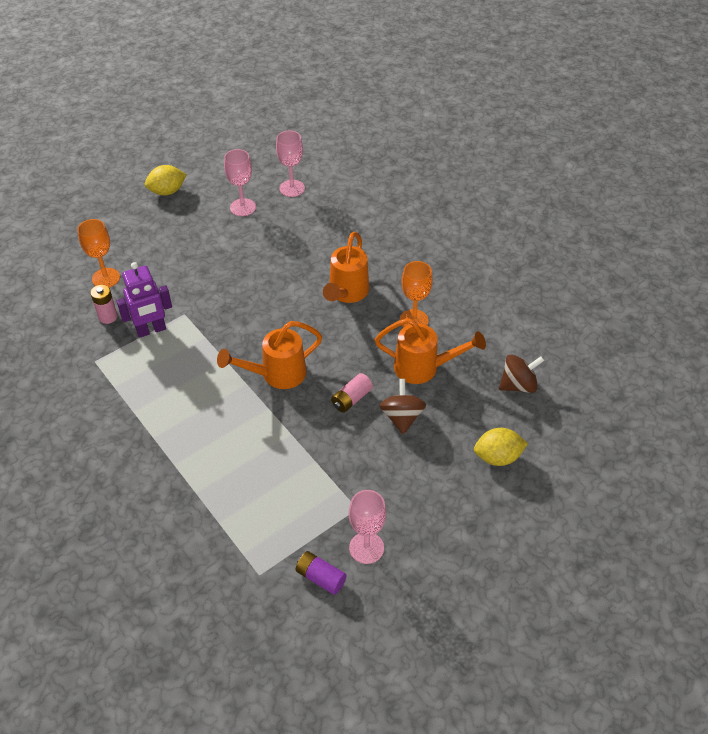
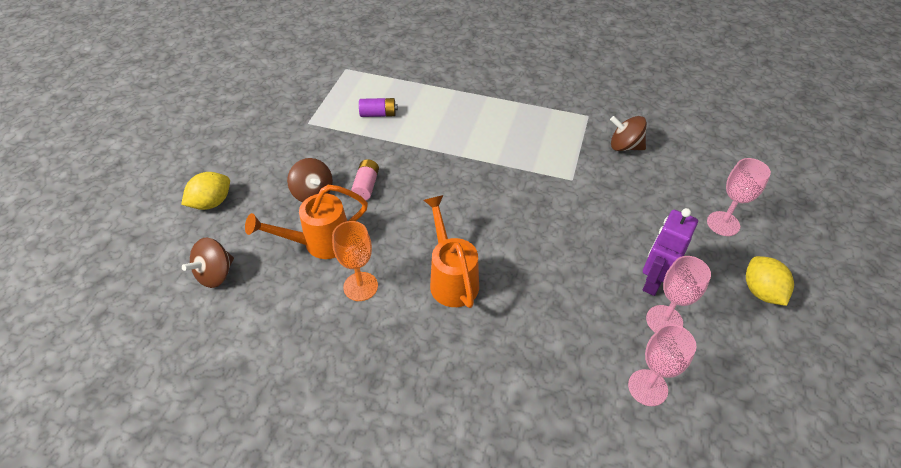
camera: 145 degrees right, 0 degrees up
(106, 278) = (673, 173): orange goblet -> none
(108, 317) = (625, 146): pink battery -> brown spinning top
(151, 330) = (579, 154): purple robot -> purple robot (653, 281)
(167, 191) = (761, 291): yellow lemon -> yellow lemon turned 45 degrees counterclockwise
(276, 375) = (444, 173): orange watering can -> none
(320, 577) = (305, 82): purple battery -> purple battery (378, 114)
(366, 548) = (285, 107): pink goblet -> pink goblet (723, 223)

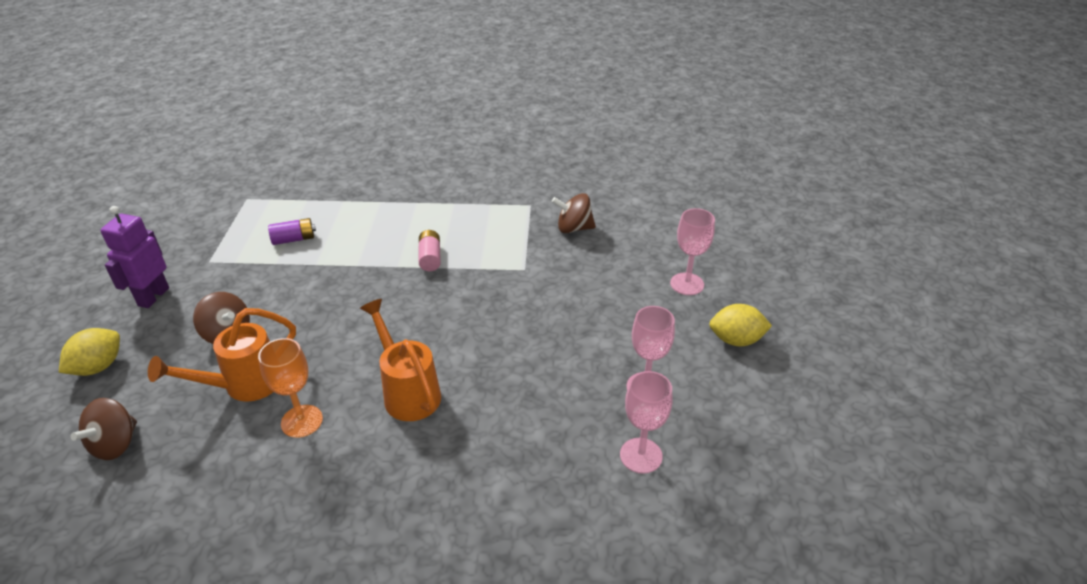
camera: 15 degrees left, 10 degrees down
(366, 186) = (291, 315): pink battery -> pink battery (430, 258)
(653, 281) = (627, 352): purple robot -> purple robot (153, 297)
(761, 291) = (736, 340): yellow lemon -> yellow lemon turned 60 degrees counterclockwise

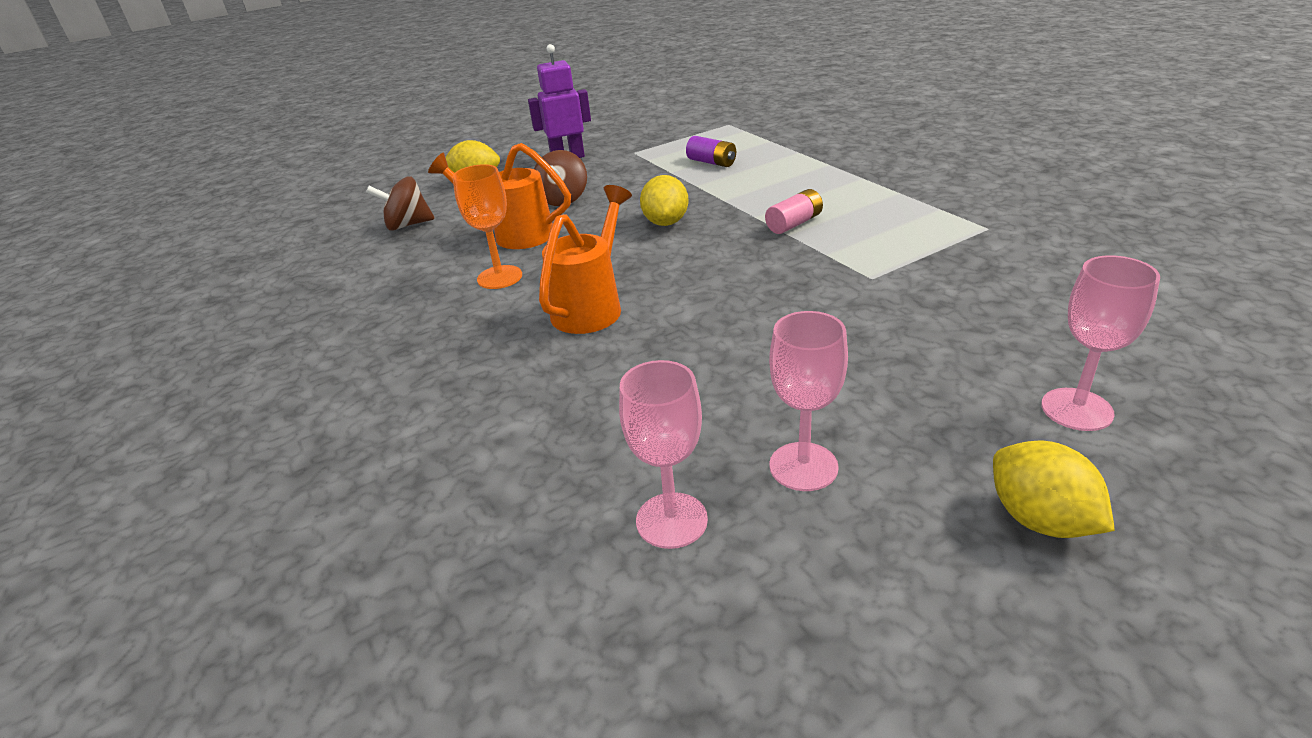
camera: 60 degrees right, 5 degrees down
(347, 304) = (666, 222): none -> yellow lemon
(574, 228) = (1006, 272): brown spinning top -> none

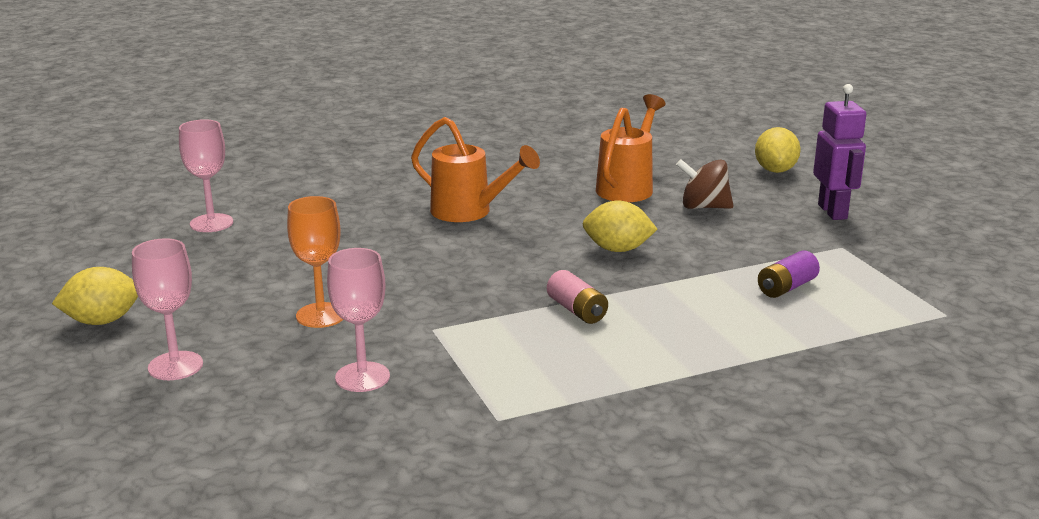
camera: 95 degrees right, 10 degrees down
(408, 225) = (674, 148): brown spinning top -> none
(499, 277) = (544, 182): orange goblet -> orange goblet (321, 315)
(803, 466) = (217, 262): pink goblet -> pink goblet (362, 377)

